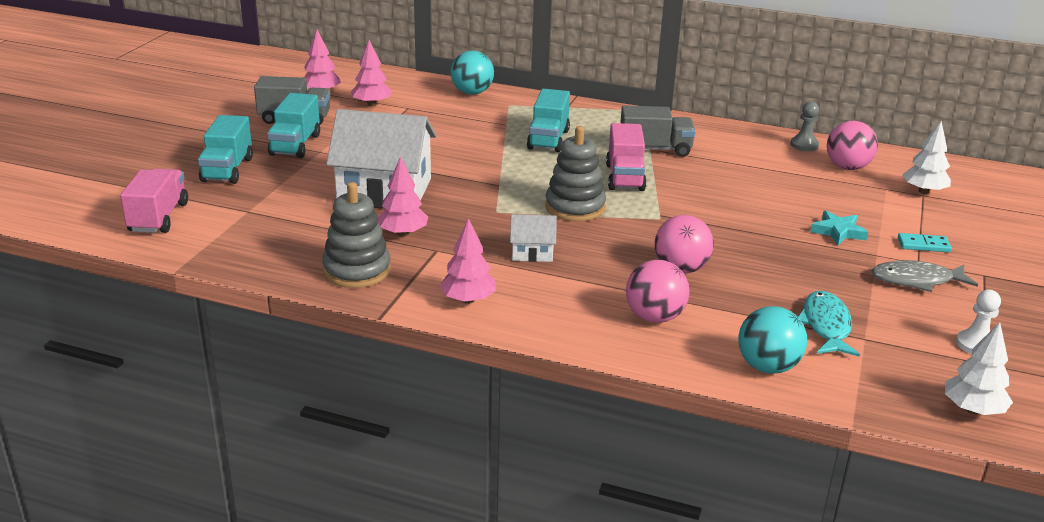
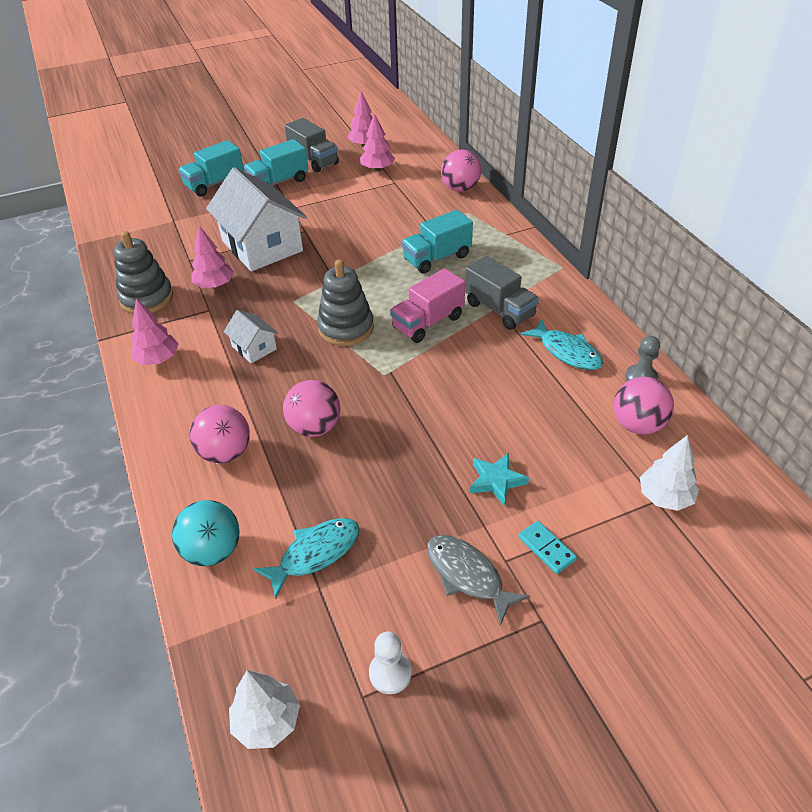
camera: 50 degrees right, 15 degrees up
(158, 217) = (130, 202): pink truck -> none
(472, 92) = (460, 188): turquoise ball -> pink ball
(740, 152) = (566, 352): none -> turquoise fish

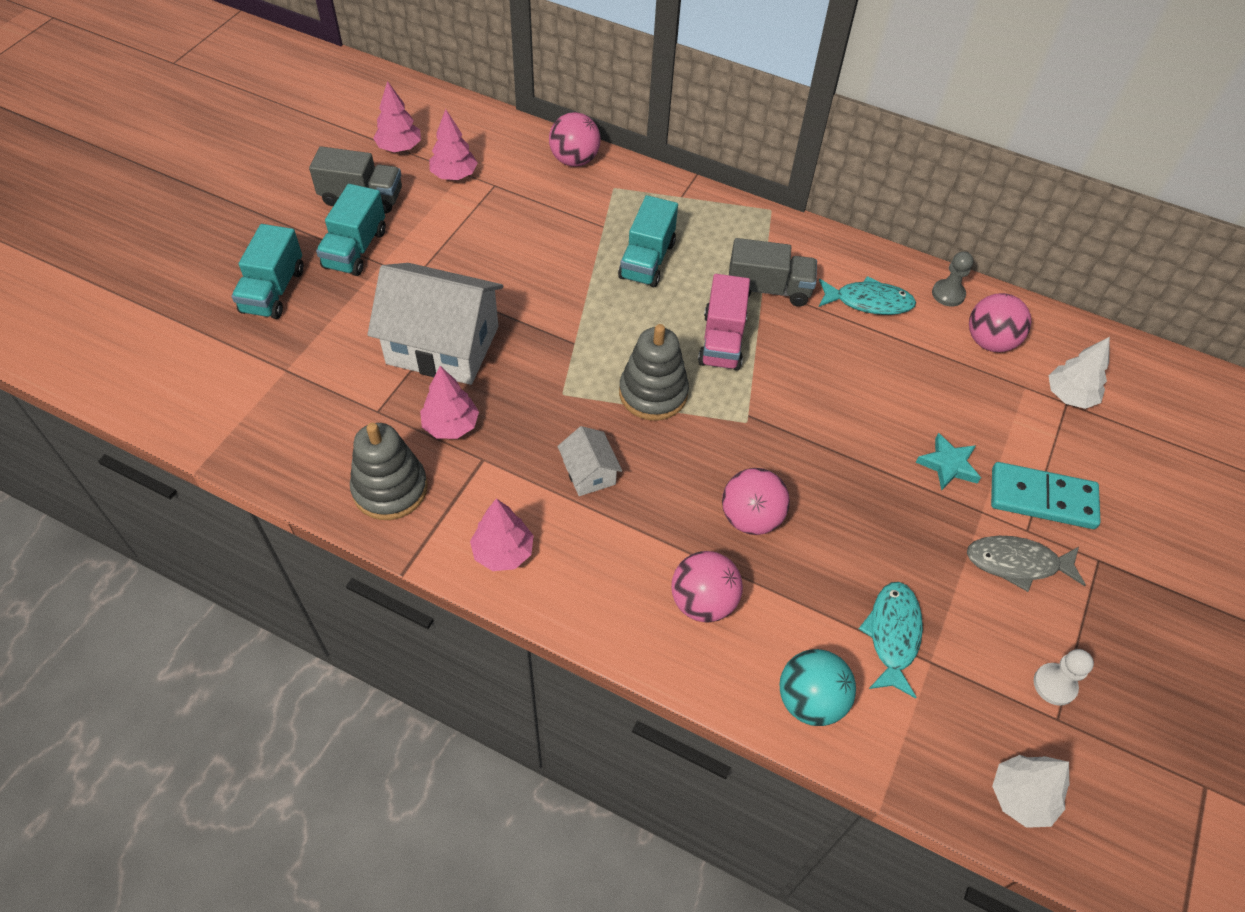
camera: 45 degrees left, 10 degrees up
(254, 348) = (589, 472): white house -> white house turned 60 degrees clockwise
(546, 548) = (1042, 498): turquoise domino -> turquoise domino, size x1.86

